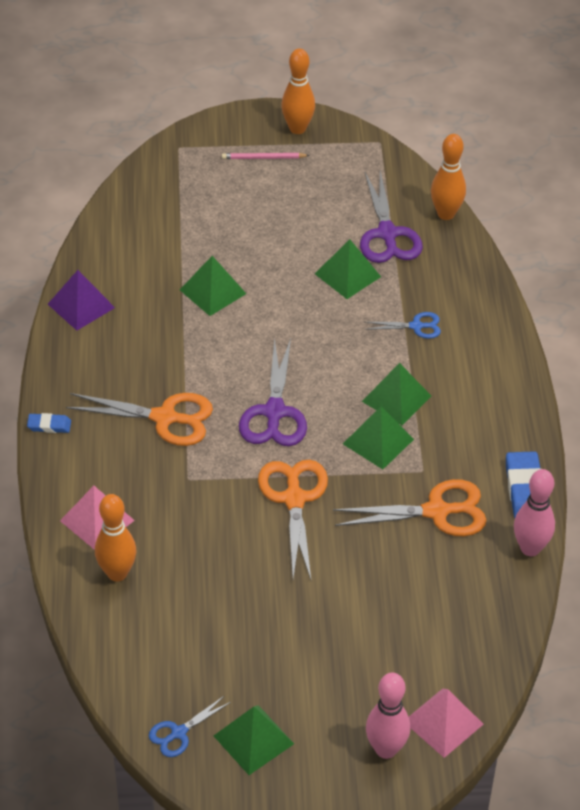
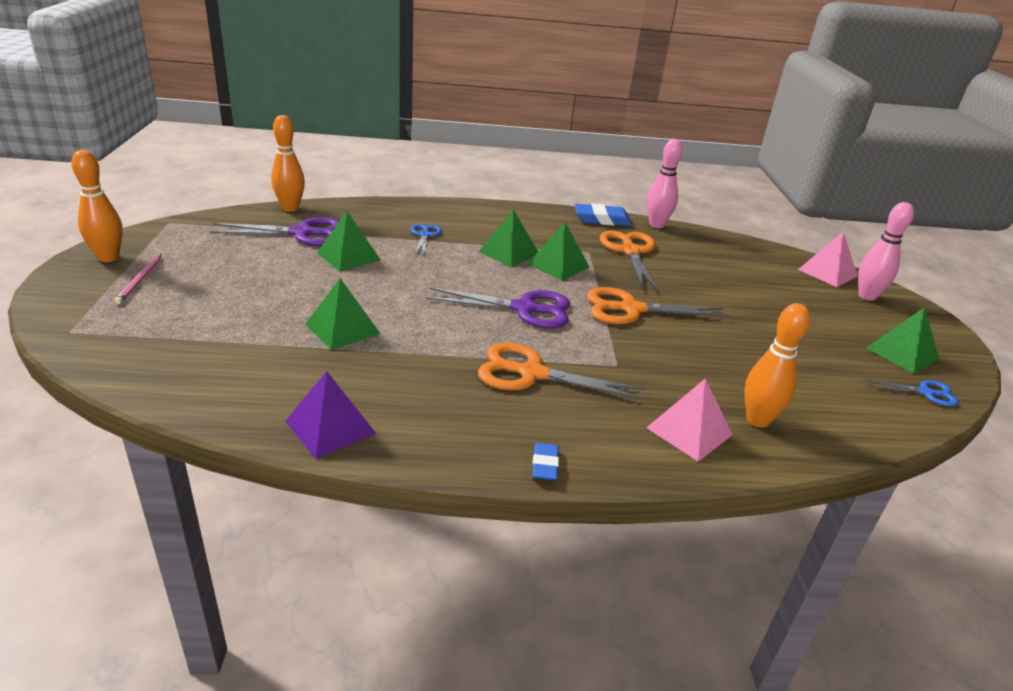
camera: 90 degrees left, 15 degrees down
(165, 418) = (531, 373): orange scissors -> orange scissors turned 90 degrees counterclockwise
(178, 733) = (925, 393): blue scissors -> blue scissors turned 45 degrees counterclockwise

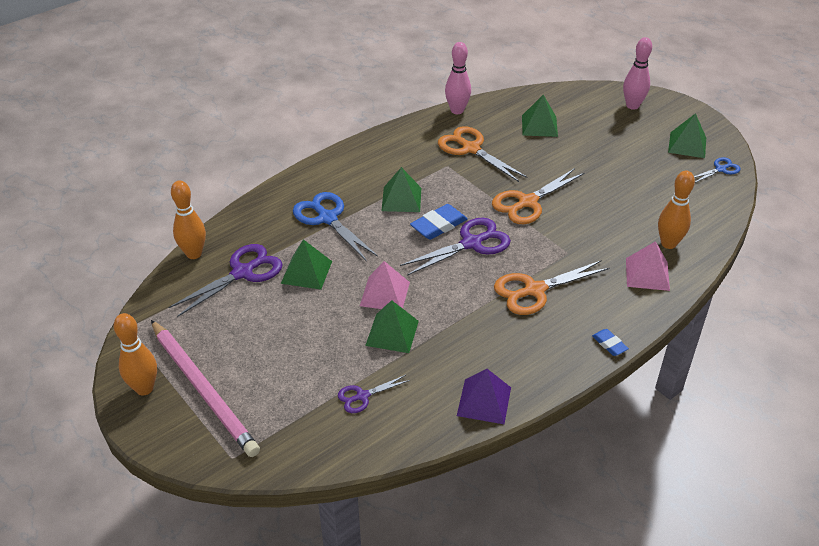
camera: 35 degrees left, 10 degrees up
(140, 280) = (203, 389): pink pencil -> pink pencil, size x2.32
(236, 355) = (362, 396): none -> purple scissors
(425, 235) = (327, 218): blue scissors -> blue scissors, size x1.83
(558, 265) = (444, 191): green pyramid -> green pyramid (539, 126)
(602, 219) = (418, 126): blue eraser -> blue eraser (438, 225)
(827, 272) = (595, 96): pink pyramid -> pink pyramid (384, 293)

